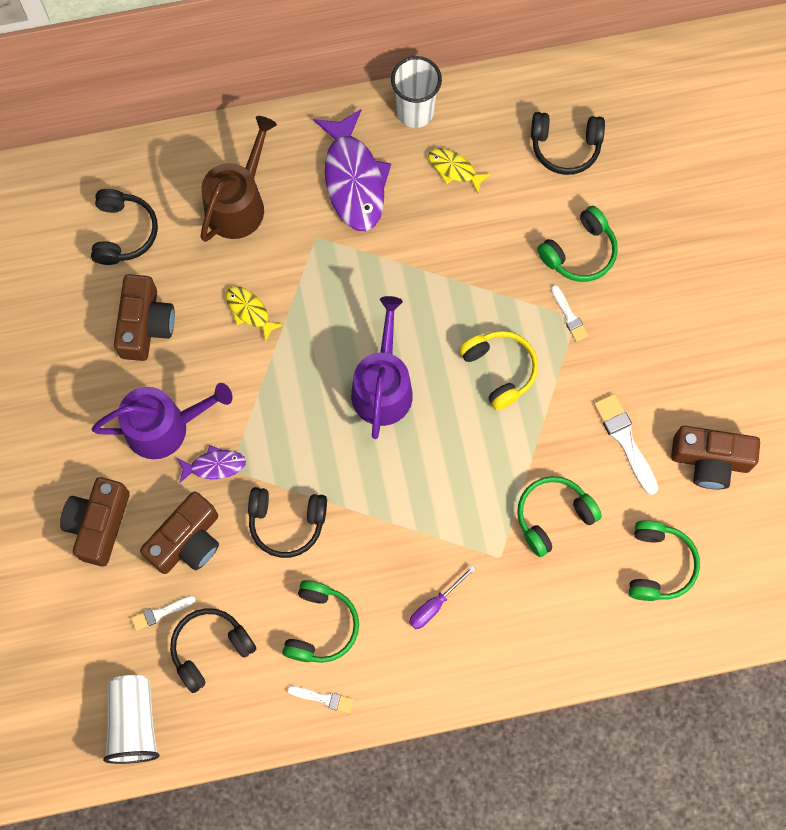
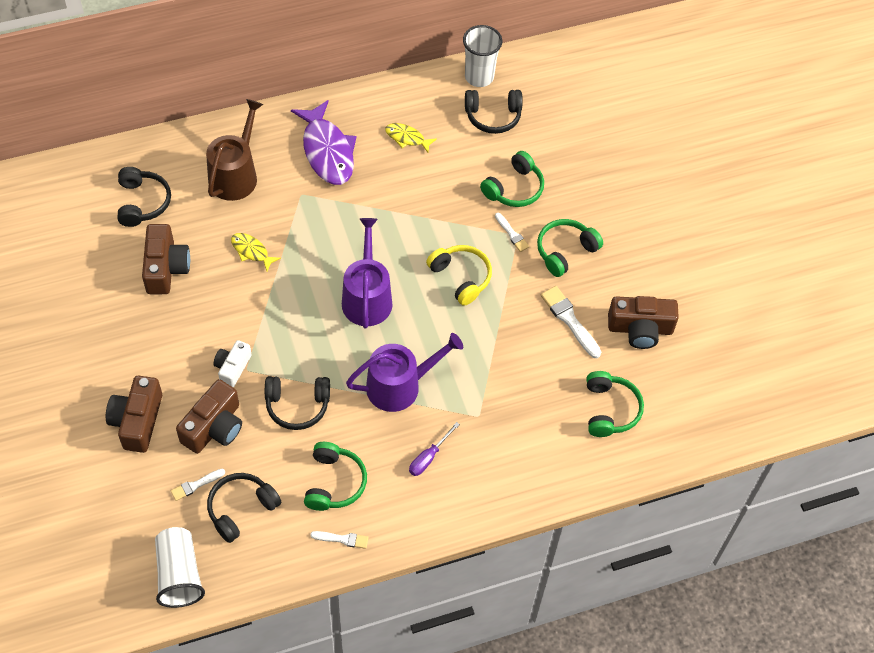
camera: 10 degrees left, 15 degrees down
(165, 427) = (188, 342): purple watering can -> purple watering can (400, 386)
(214, 465) = (232, 368): purple fish -> white camera
(415, 112) = (371, 101): white cup -> white cup (479, 77)
(553, 516) = (518, 381): green headphones -> green headphones (565, 251)

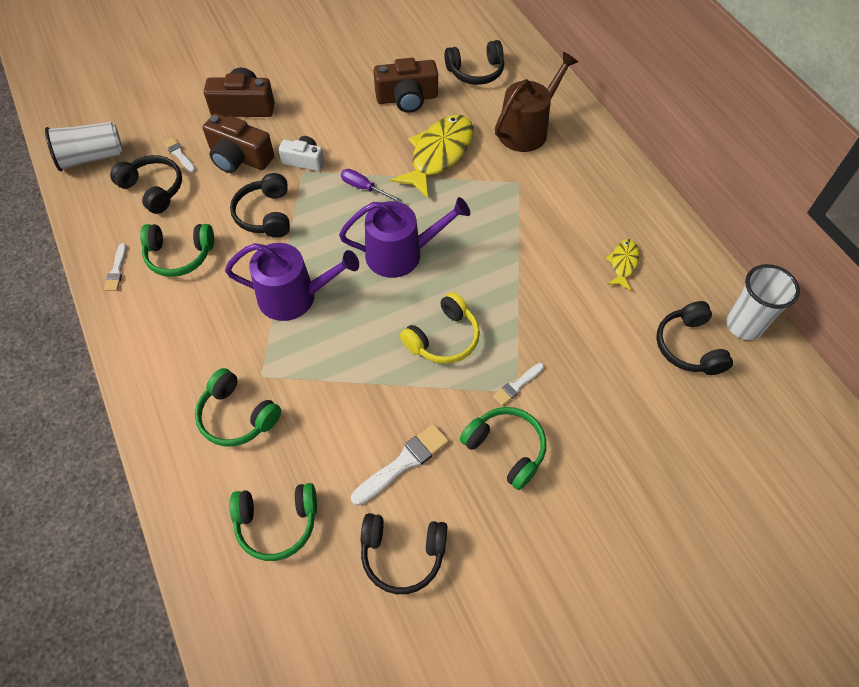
camera: 85 degrees right, 0 degrees up
(236, 174) = (527, 129): brown watering can -> brown watering can turned 60 degrees counterclockwise
(251, 251) = (439, 154): yellow fish -> yellow fish, size x2.00
(327, 151) = (580, 196): purple fish -> none
(400, 386) = (295, 297): purple watering can -> purple watering can turned 60 degrees counterclockwise
(428, 457) = (208, 333): purple screwdriver -> purple screwdriver (364, 188)
(514, 188) = (586, 381): green headphones -> green headphones (237, 416)
(640, 329) = (402, 554): brown camera -> black headphones

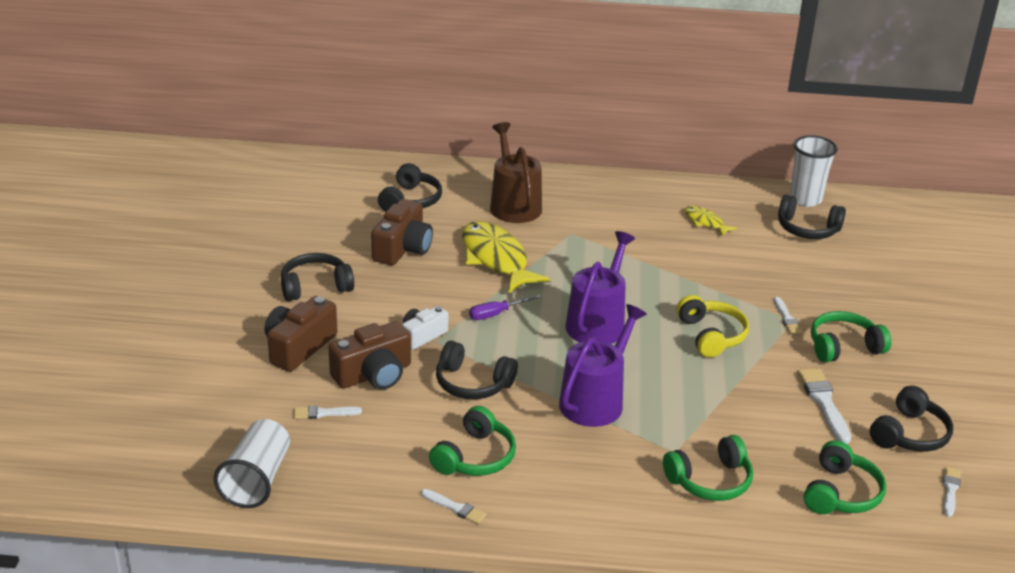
camera: 60 degrees left, 25 degrees down
(153, 189) = (359, 447): black headphones -> black headphones (315, 286)
(336, 619) = (950, 490): none -> white brush

